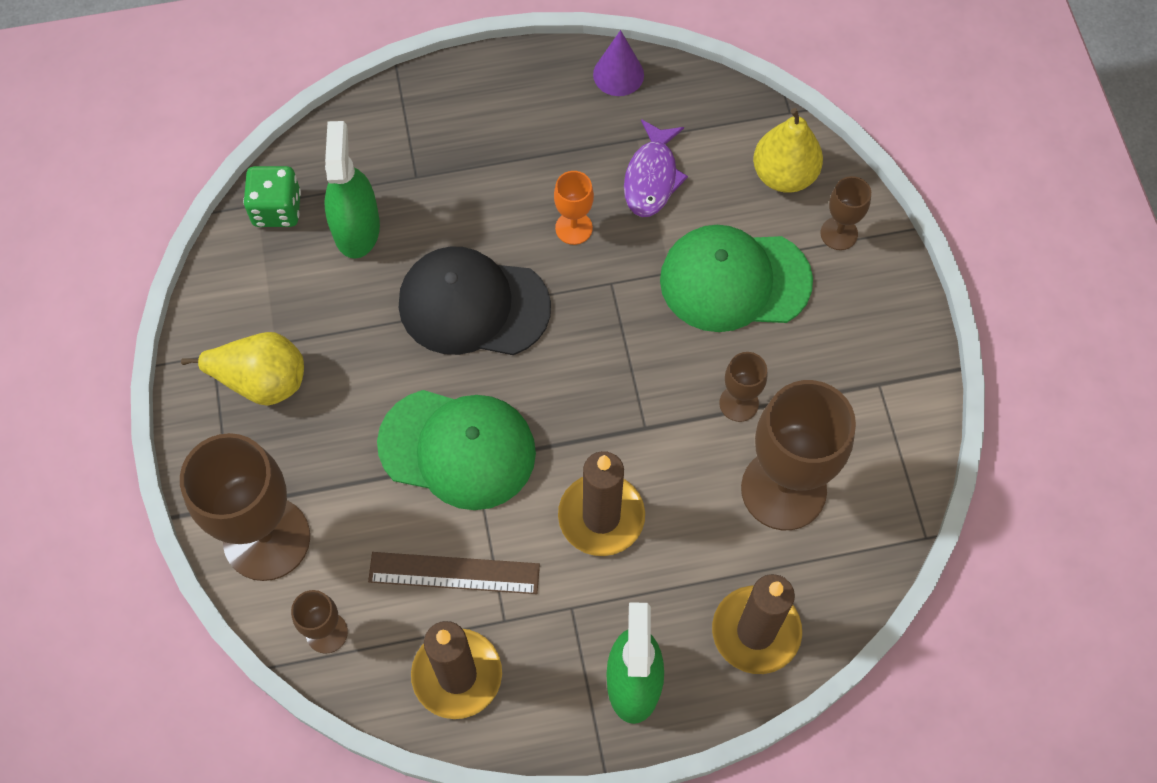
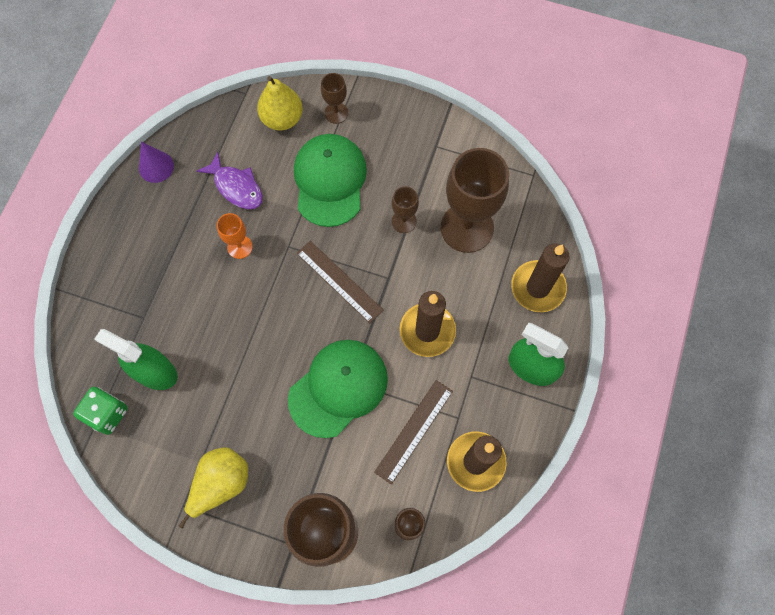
camera: 60 degrees left, 5 degrees up
(473, 305) = (252, 330): black cap -> none
(602, 370) = (339, 281): none -> brown ruler
(734, 280) = (329, 181): green cap -> green cap turned 150 degrees clockwise

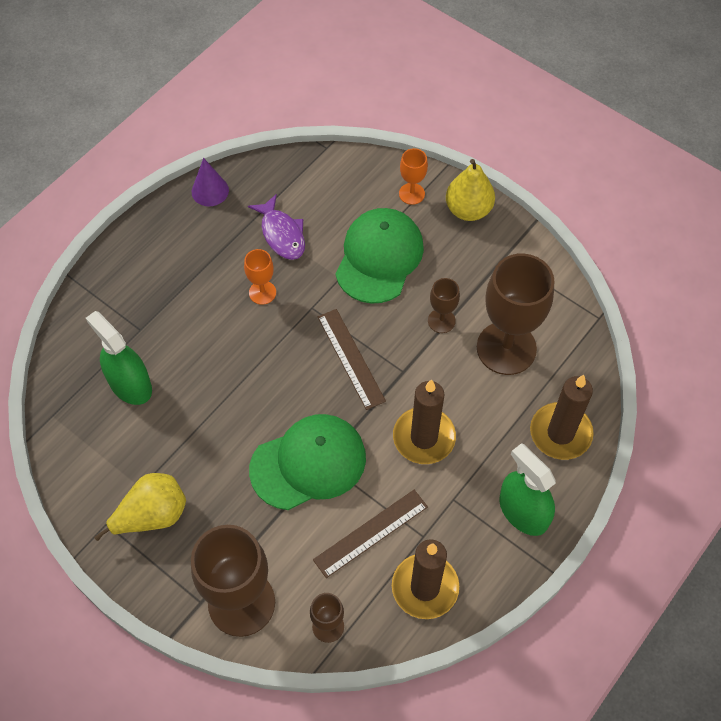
camera: 20 degrees right, 10 degrees down
(107, 414) = (68, 409): green dice -> none
(282, 119) = (354, 183): yellow pear -> yellow pear (468, 210)
(336, 113) = (411, 194): brown goblet -> orange goblet

